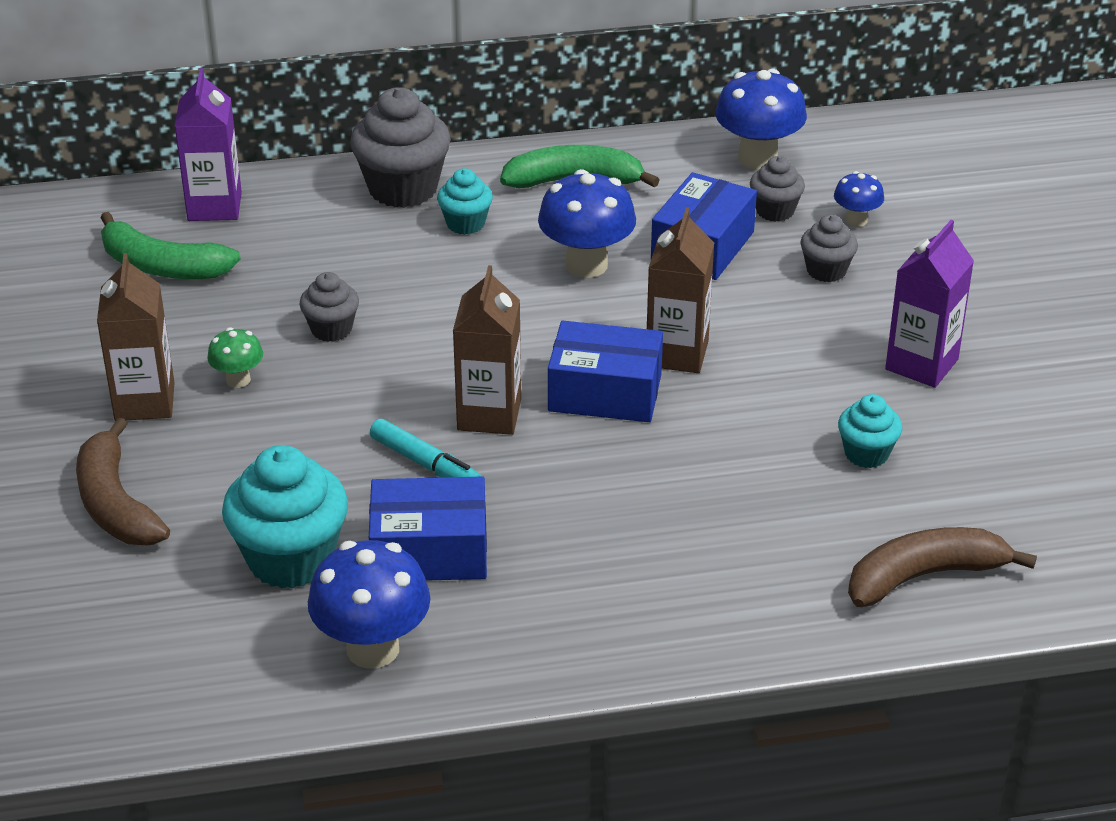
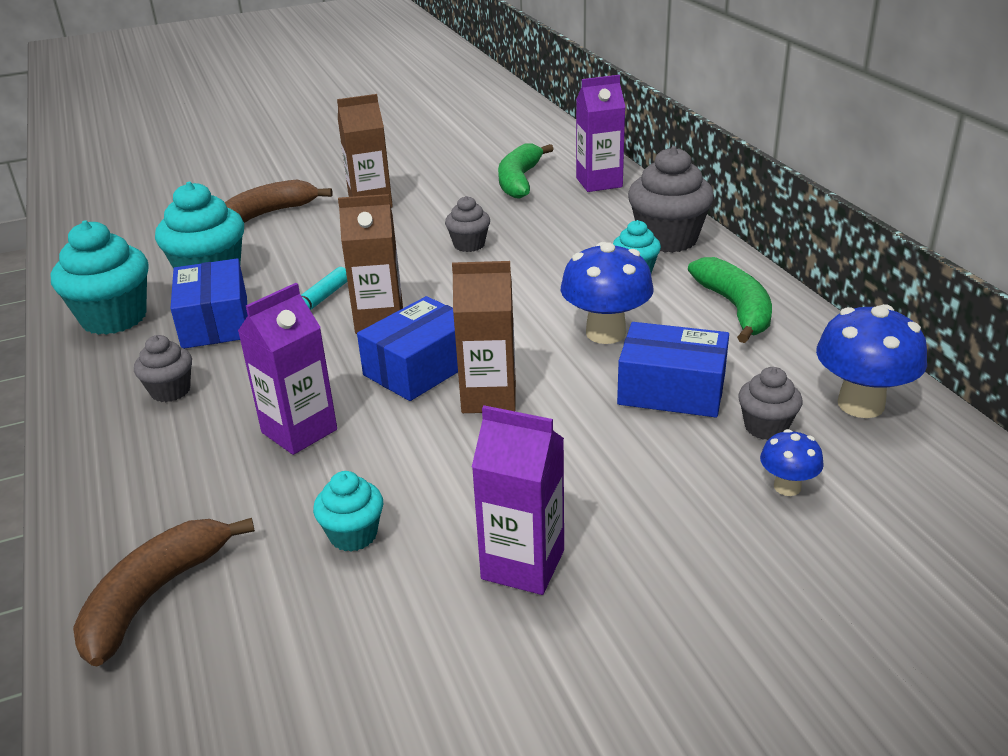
camera: 80 degrees right, 5 degrees down
(238, 380) = (400, 225): green mushroom -> none
(373, 649) = (114, 318): blue mushroom -> turquoise cupcake
(605, 392) = (420, 368): blue box -> blue box turned 45 degrees clockwise
(695, 483) = (299, 431): none -> purple carton
(826, 271) = (672, 474): grey cupcake -> grey cupcake (170, 391)
(924, 576) = (154, 595): brown banana -> brown banana turned 120 degrees counterclockwise

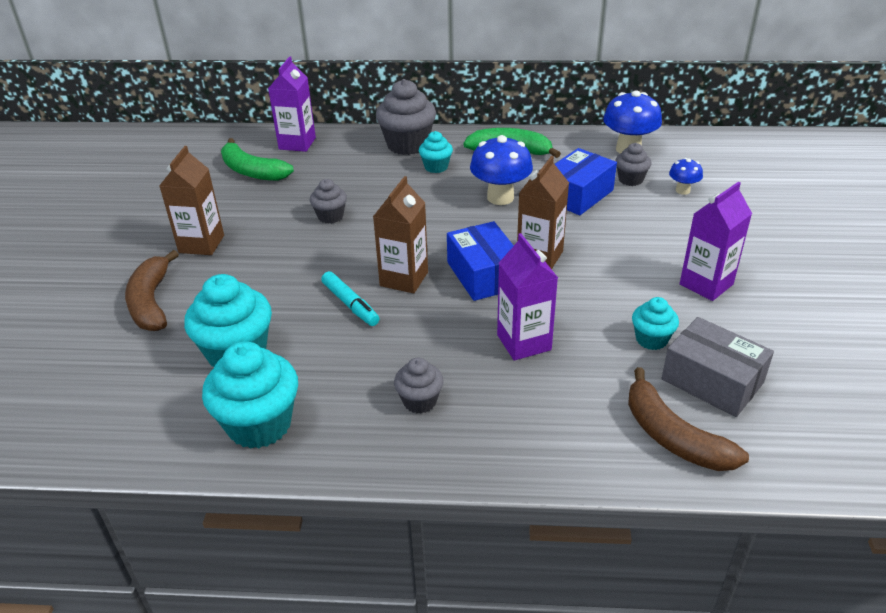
camera: 65 degrees left, 5 degrees up
(215, 322) = (328, 362): blue box -> none
(282, 613) = (712, 381): none -> grey box

